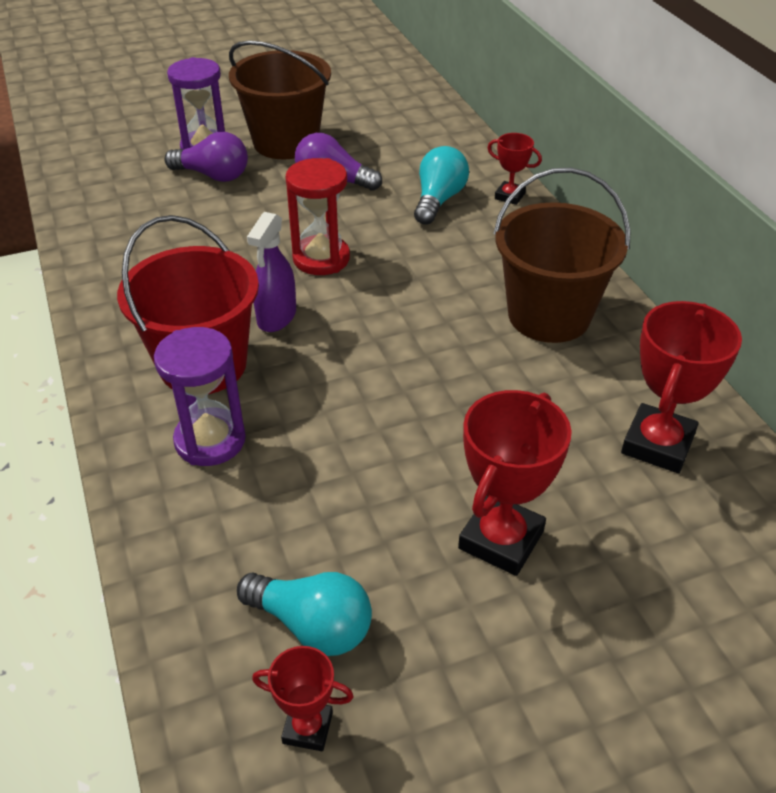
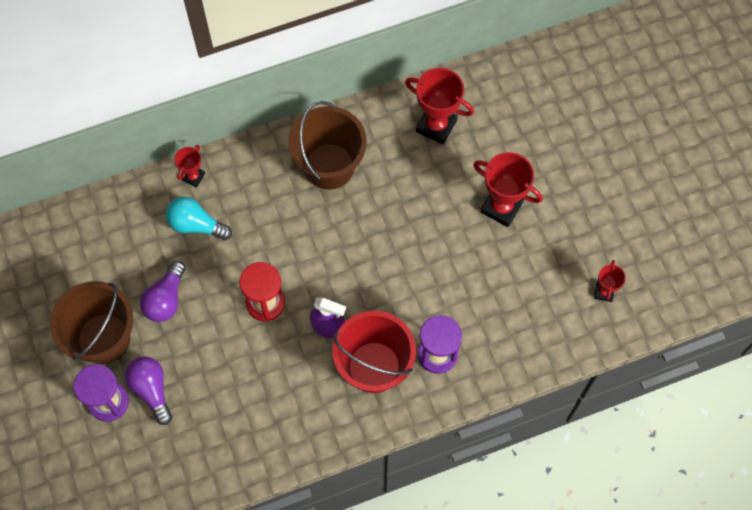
camera: 90 degrees left, 25 degrees up
(213, 175) = (151, 390): purple light bulb -> purple light bulb turned 45 degrees counterclockwise
(312, 626) = (554, 293): turquoise light bulb -> none

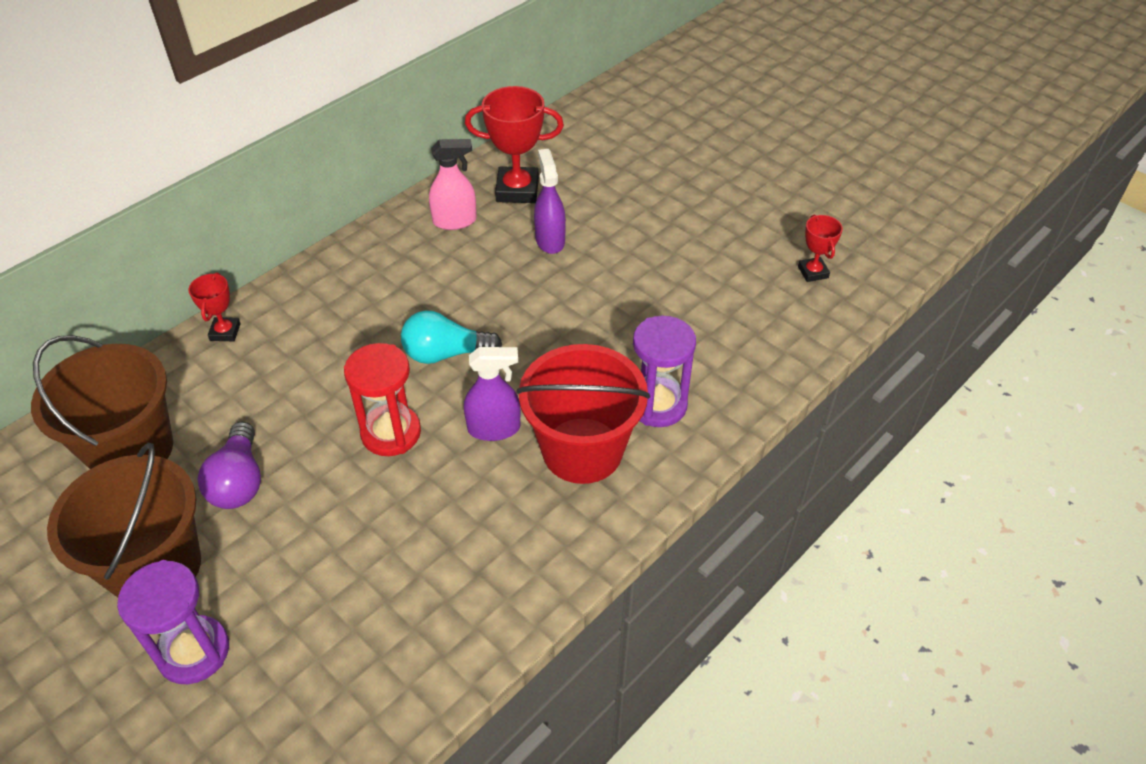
camera: 25 degrees left, 20 degrees down
(151, 390) = (261, 606): purple light bulb -> none
(196, 225) = (250, 381): turquoise light bulb -> turquoise light bulb (445, 353)
(329, 166) = (406, 265): brown bucket -> brown bucket (131, 450)
(379, 138) = (455, 221): none -> pink spray bottle
(436, 184) = (550, 240): none -> purple spray bottle
(501, 207) = (640, 236): red trophy -> none

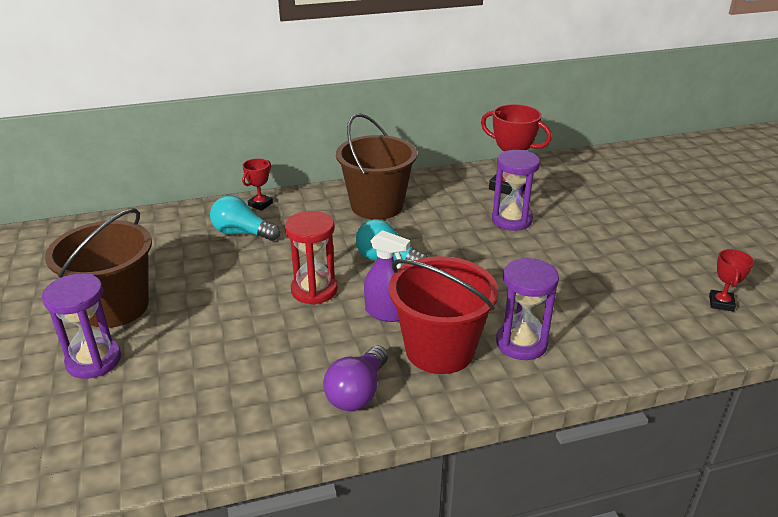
camera: 30 degrees right, 15 degrees down
(131, 450) = (157, 244): brown bucket -> brown bucket (377, 206)
(236, 387) = (242, 233): none -> turquoise light bulb
(239, 481) = (200, 281): purple light bulb -> purple light bulb (357, 392)
(455, 221) = (451, 191): pink spray bottle -> none
(550, 240) = (511, 220): purple spray bottle -> purple hourglass

